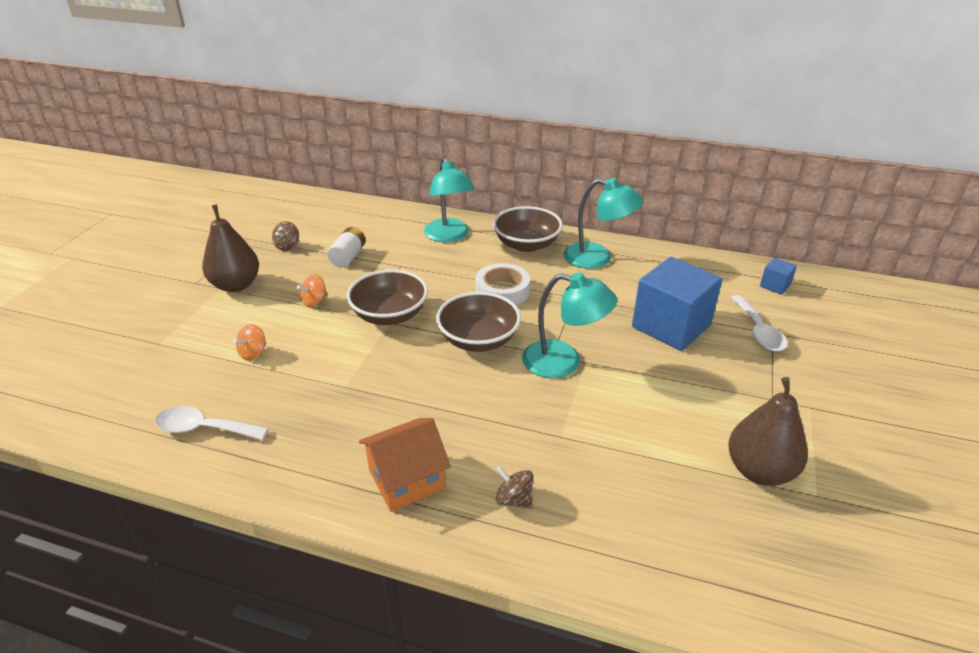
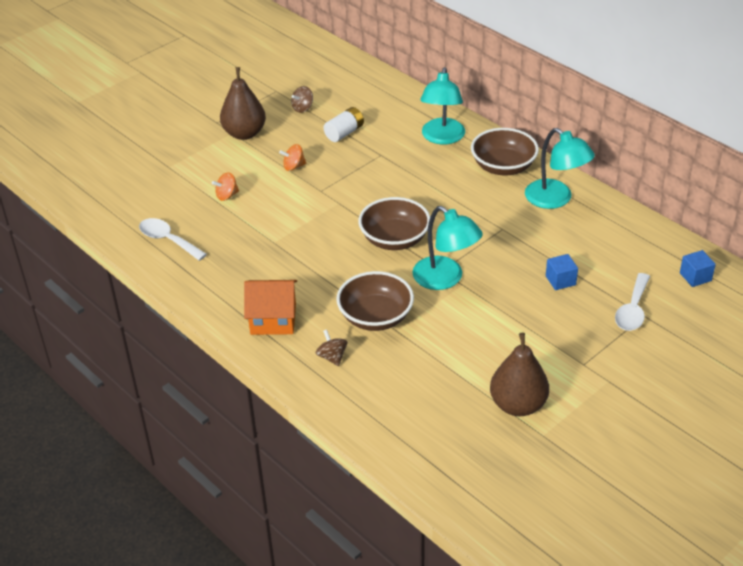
camera: 30 degrees right, 5 degrees up
(389, 315) = (342, 196): brown bowl -> brown bowl (375, 317)
(502, 291) = (446, 204): white tape -> none
(671, 326) = (560, 280): blue cube -> blue cube, size x0.44

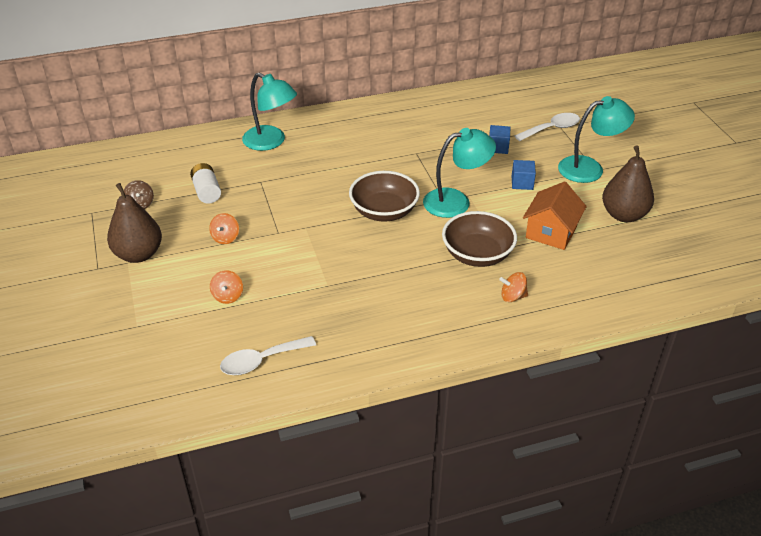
camera: 65 degrees left, 0 degrees up
(273, 319) = (438, 319): orange house -> orange house (551, 232)
(332, 357) = (512, 296): brown spinning top -> orange spinning top
(503, 167) = (339, 126): brown bowl -> none
(555, 199) = (402, 116): turquoise lamp -> turquoise lamp (589, 168)
(632, 310) = (552, 129): white spoon -> white spoon turned 75 degrees counterclockwise
(695, 277) = (534, 92): blue cube -> blue cube (522, 183)

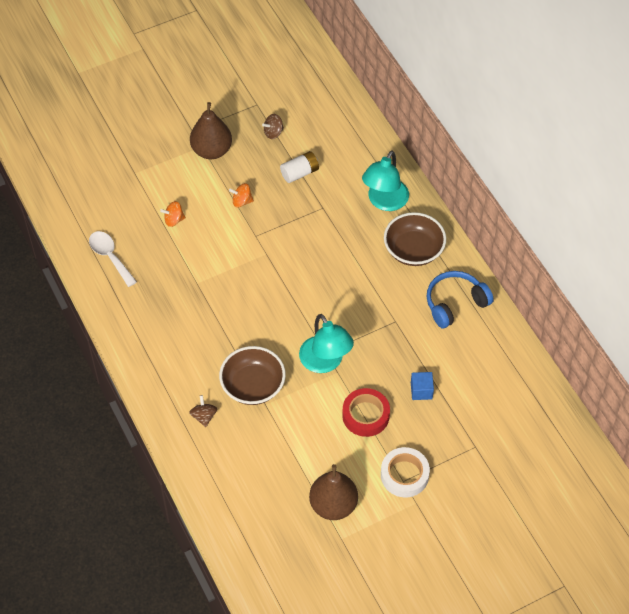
camera: 80 degrees right, 15 degrees up
(384, 211) = (299, 307): brown bowl -> brown bowl (413, 250)
(405, 117) = (455, 303): none -> blue headphones
(512, 296) = (204, 416): orange spinning top -> brown spinning top
(522, 183) = (365, 415): blue cube -> red tape
(551, 232) = (295, 443): orange house -> none
(552, 129) = (468, 438): white spoon -> none
(589, 168) = (404, 475): turquoise lamp -> white tape

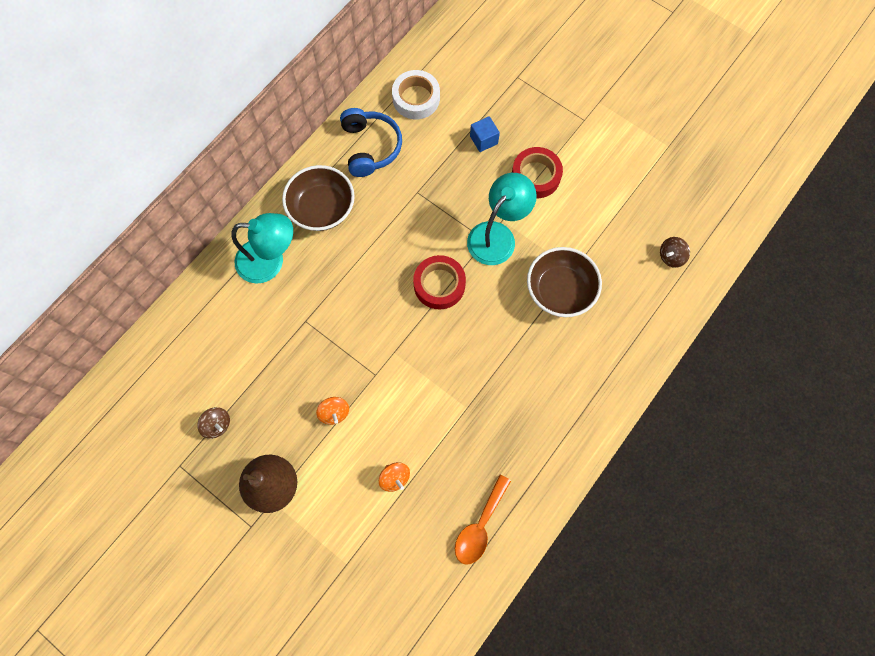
camera: 115 degrees left, 15 degrees up
(110, 257) = (480, 526): white spoon -> orange spoon
(204, 416) = (619, 320): brown spinning top -> brown spinning top (671, 257)
(299, 173) = (266, 367): white battery -> none
(304, 304) = (439, 285): none -> red tape
(333, 505) = (641, 165): brown pear -> none
(404, 475) = (578, 121): white tape -> white tape (416, 98)
(455, 303) = (370, 147): blue headphones -> blue headphones turned 135 degrees counterclockwise

